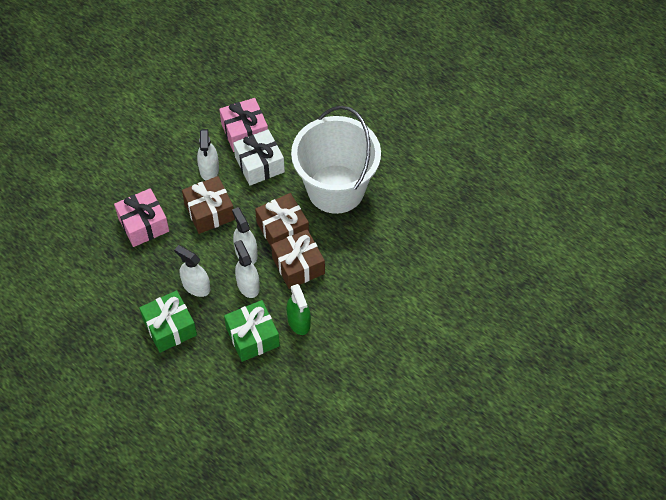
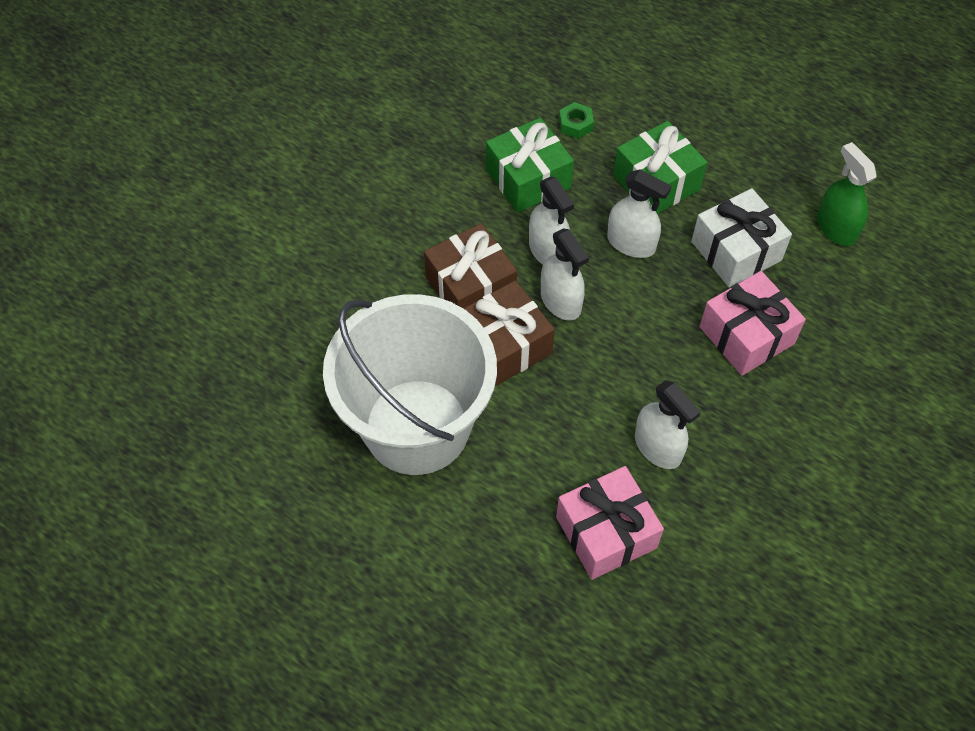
camera: 175 degrees right, 0 degrees up
(209, 169) = (658, 447): white spray bottle -> white spray bottle turned 150 degrees clockwise
(209, 212) = (638, 366): brown gift -> none
(213, 377) = (575, 124): none -> green nut
(259, 164) = (565, 464): white gift -> white gift (736, 251)
(299, 321) = (460, 204): green spray bottle -> green spray bottle (836, 228)

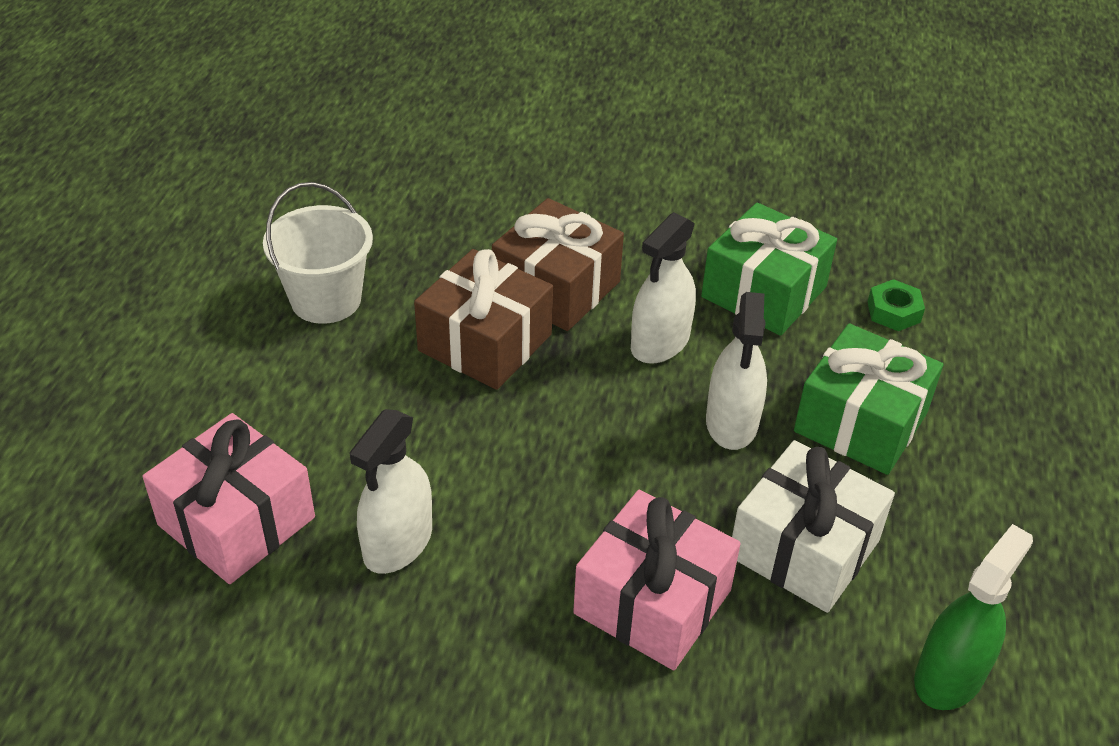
camera: 65 degrees right, 15 degrees down
(417, 426) = (326, 300): white bucket -> white bucket, size x0.50
(560, 301) = (586, 376): white spray bottle -> none

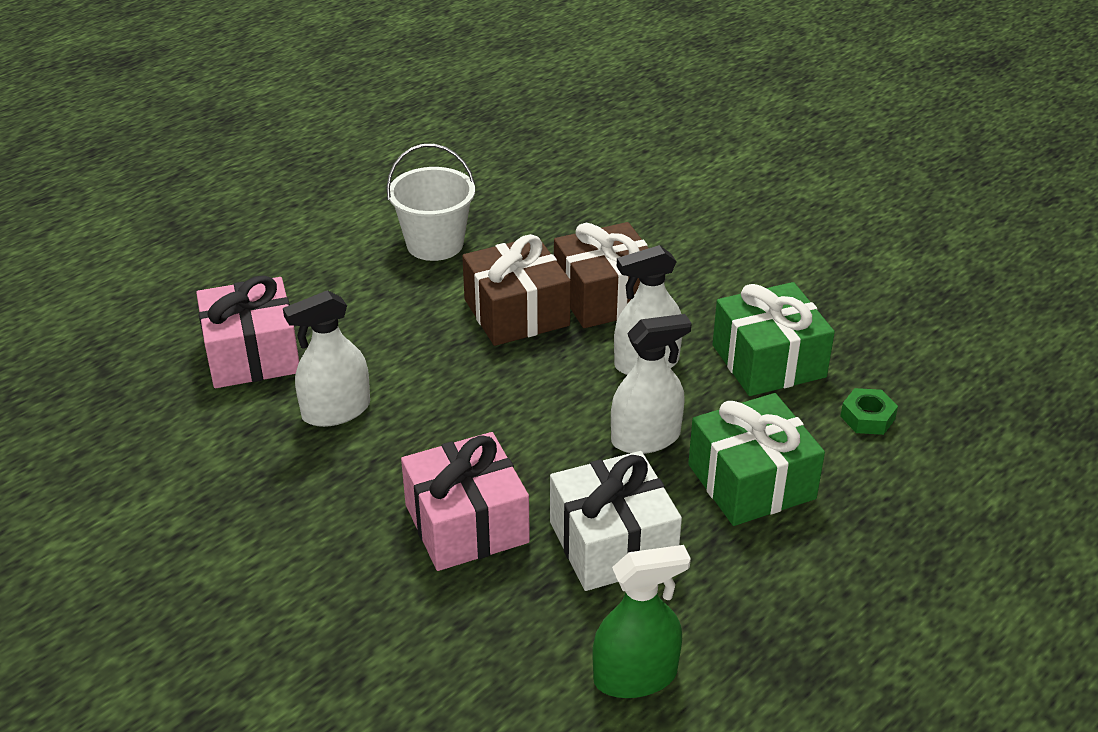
camera: 35 degrees right, 5 degrees down
(731, 422) = (645, 438): white spray bottle -> white spray bottle turned 150 degrees counterclockwise

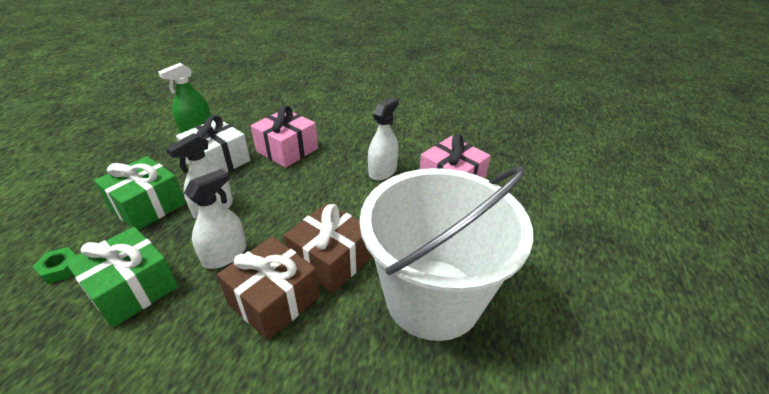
camera: 150 degrees right, 0 degrees up
(435, 244) = (433, 297): white bucket -> white bucket, size x2.01

